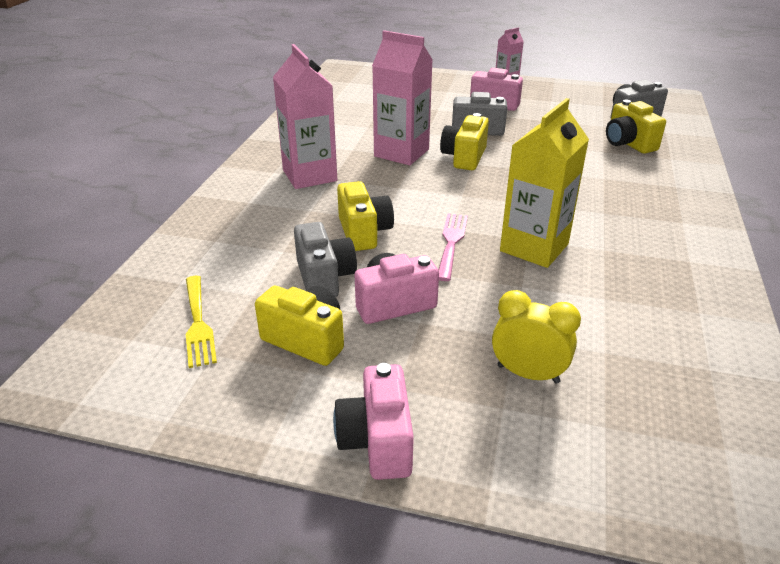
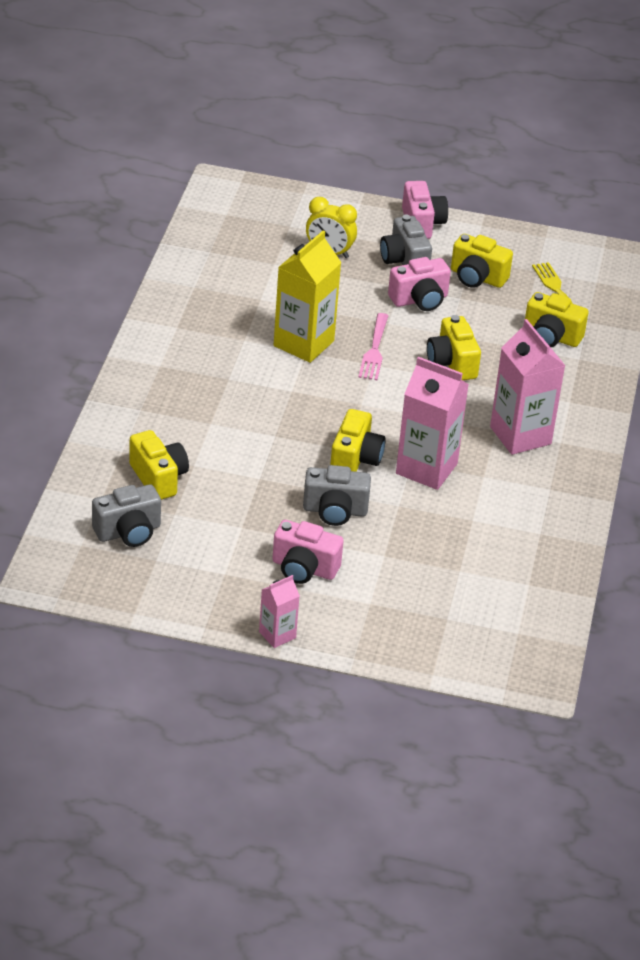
camera: 175 degrees right, 5 degrees up
(236, 263) = (551, 337): none -> yellow camera
(324, 278) = (476, 322): grey camera -> grey camera (404, 261)

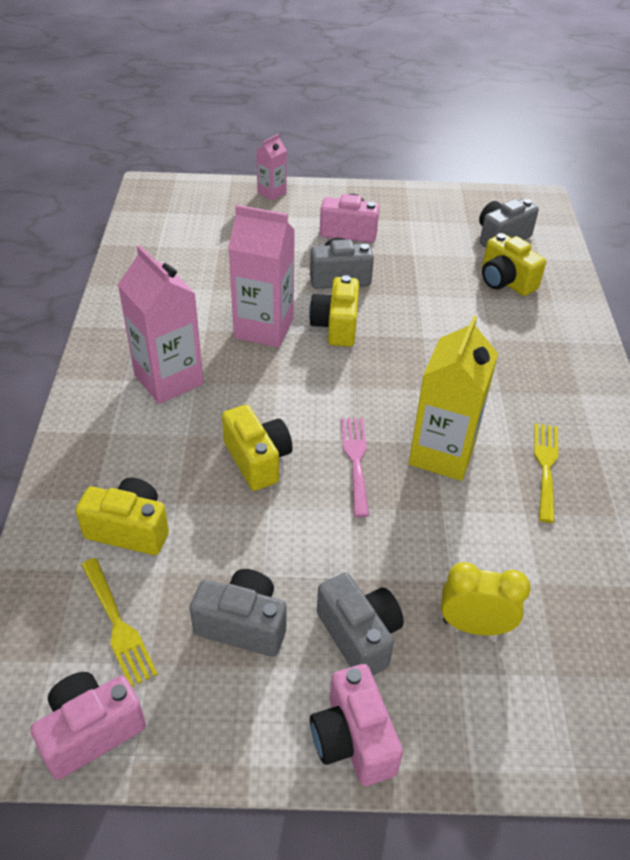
camera: 170 degrees right, 5 degrees up
(226, 322) = (545, 466): none -> yellow fork
(277, 635) = (351, 189): pink carton -> pink carton (272, 193)
(419, 300) = (319, 558): pink camera -> pink camera (91, 731)
(477, 277) = (243, 624): yellow camera -> grey camera

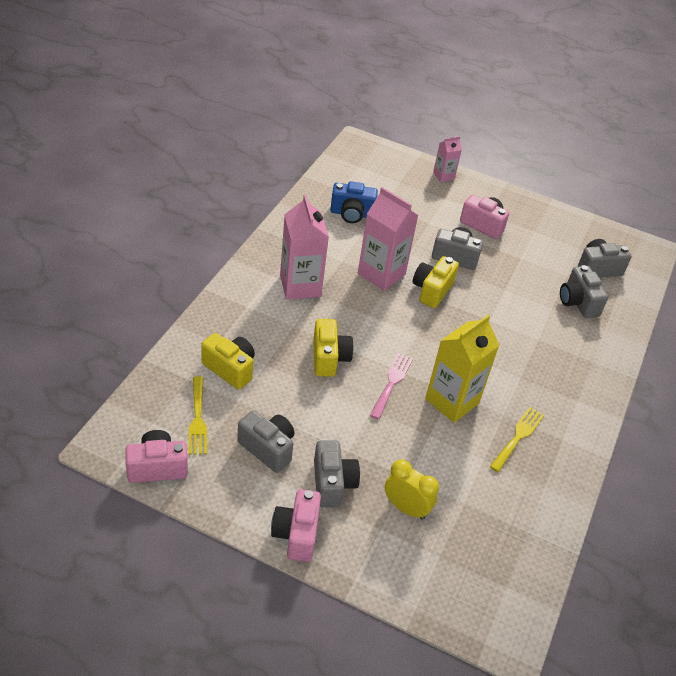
camera: 20 degrees right, 0 degrees up
(187, 269) = (352, 214): none -> blue camera
(505, 281) = (578, 302): yellow camera -> grey camera

